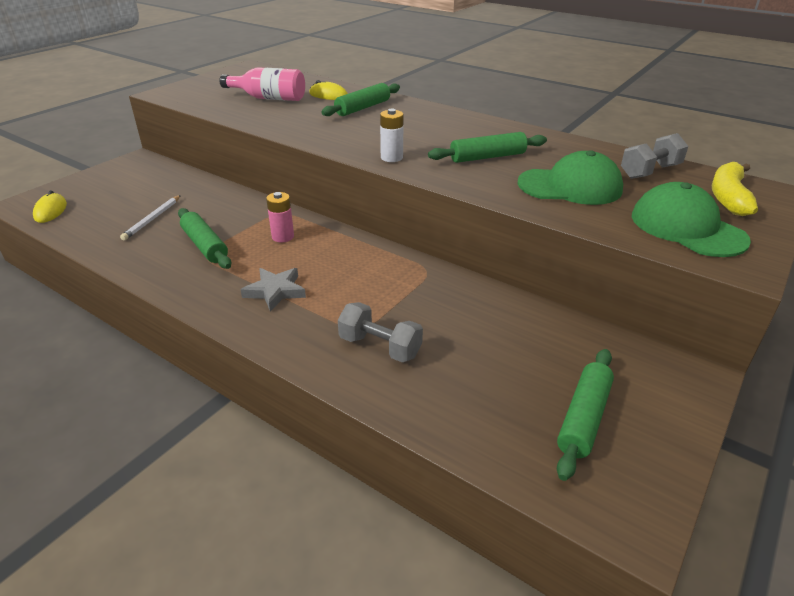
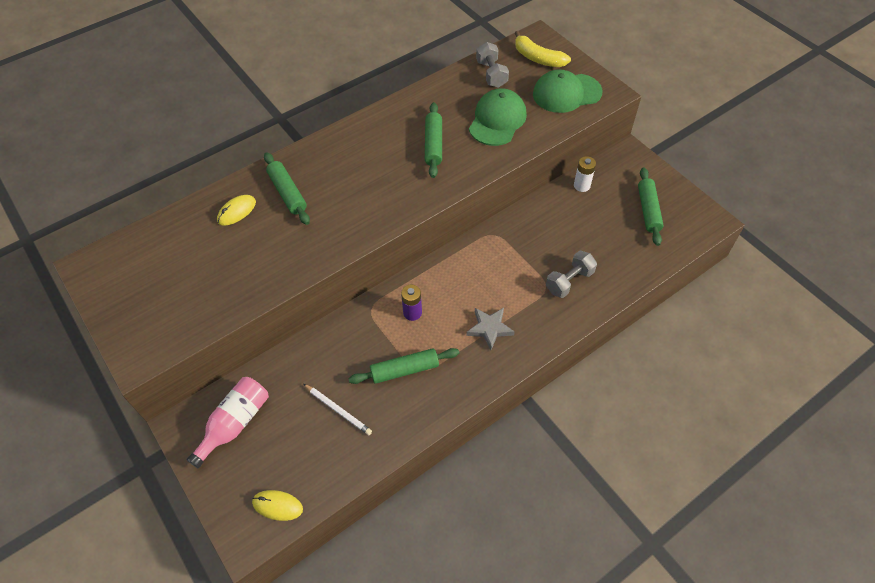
camera: 70 degrees left, 20 degrees up
(269, 98) = (216, 261): pink bottle -> pink bottle (235, 423)
(283, 237) = (412, 313): pink battery -> purple battery
(391, 158) = (410, 200): white battery -> white battery (582, 185)
(583, 418) = (648, 210): green rolling pin -> green rolling pin turned 45 degrees clockwise

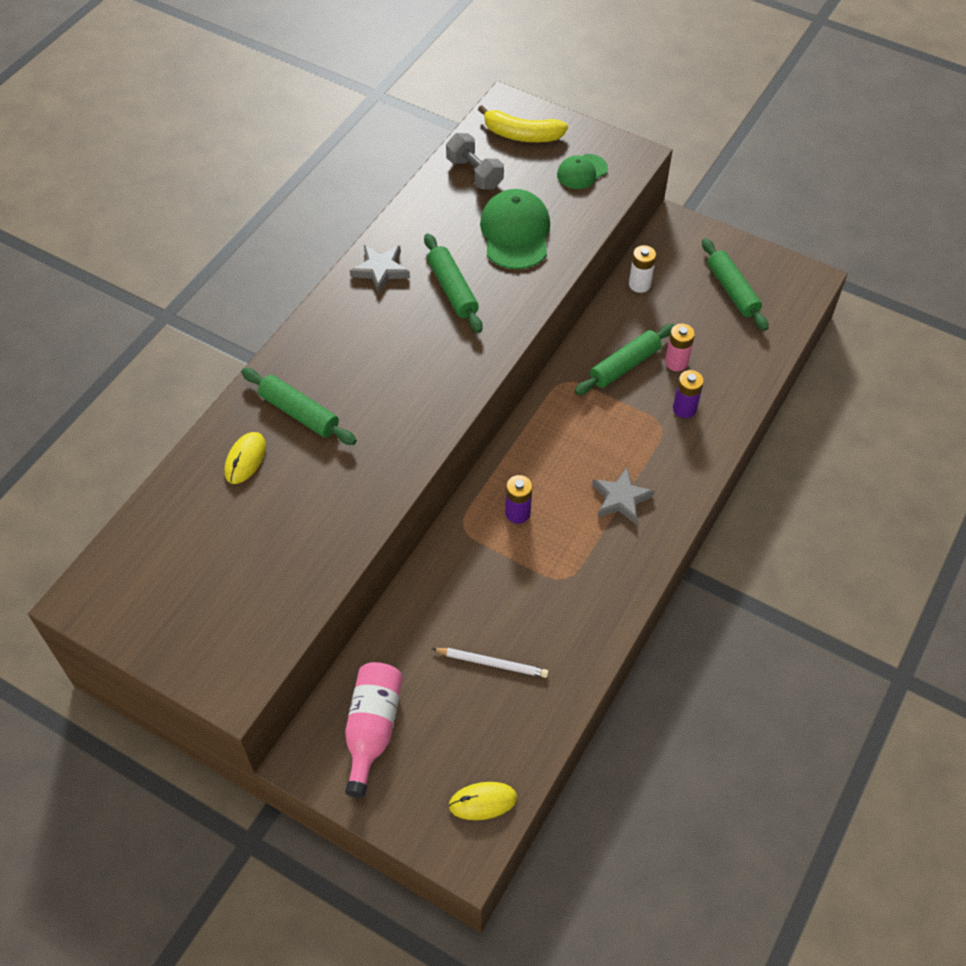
camera: 25 degrees left, 0 degrees up
(393, 118) = (380, 270): none -> grey star
(404, 370) = (546, 585): green rolling pin -> green rolling pin (624, 365)
(566, 93) = (582, 172): green cap -> green cap, size x0.58
(569, 281) = (684, 409): grey dumbbell -> purple battery
(580, 247) = (676, 362): none -> pink battery

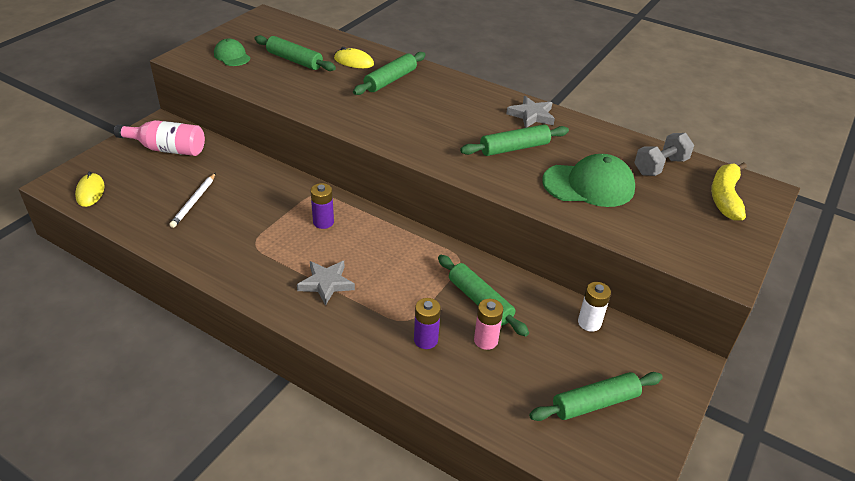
camera: 90 degrees right, 15 degrees down
(242, 534) = (294, 60): none -> green rolling pin
(582, 172) = (686, 233): green cap -> green cap (232, 56)

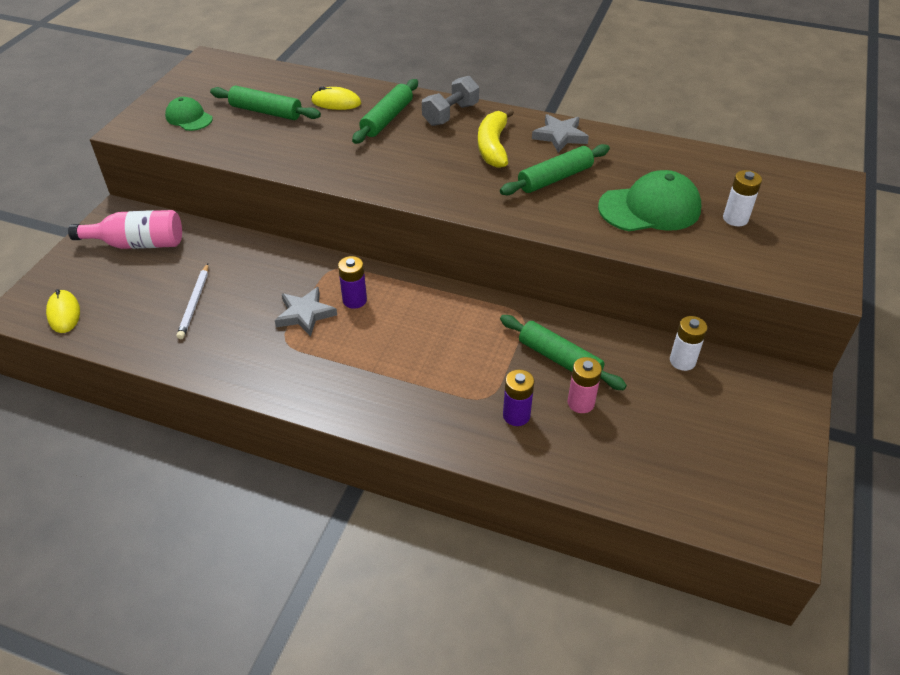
camera: 10 degrees left, 5 degrees up
(326, 284) = (384, 372): grey star -> grey star (305, 314)
(595, 403) = (716, 449): green rolling pin -> none
(660, 166) = (717, 173): grey dumbbell -> grey dumbbell (450, 114)
(663, 206) = (735, 219): none -> white battery
(725, 197) = (795, 197): yellow banana -> yellow banana (493, 147)

